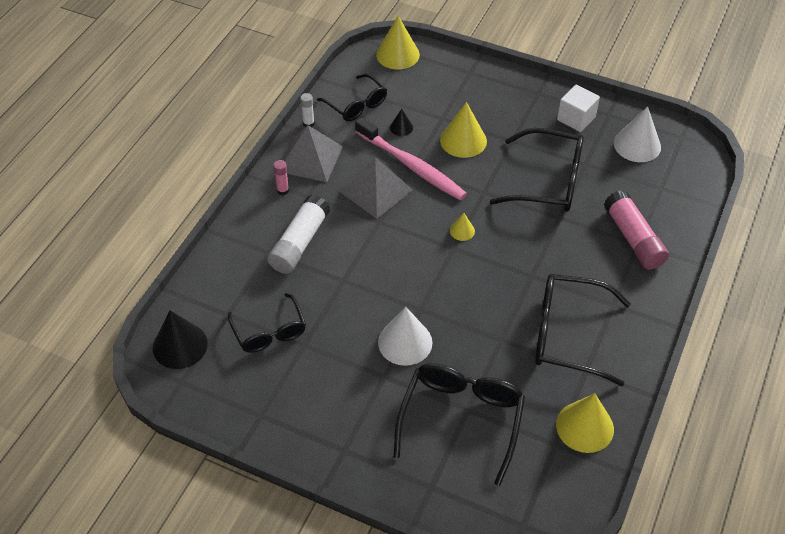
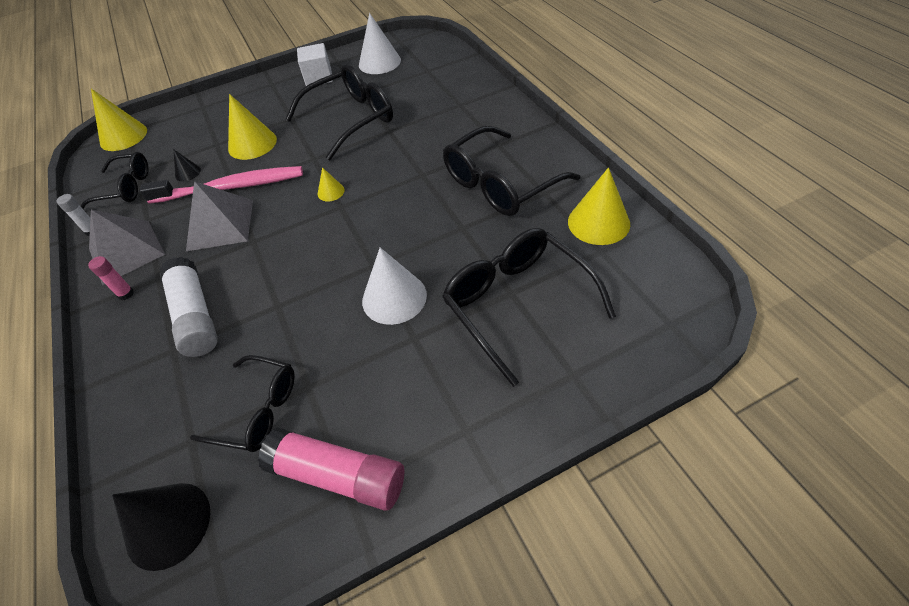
camera: 45 degrees left, 0 degrees up
(633, 238) = (453, 104): pink glue stick -> pink glue stick (338, 475)

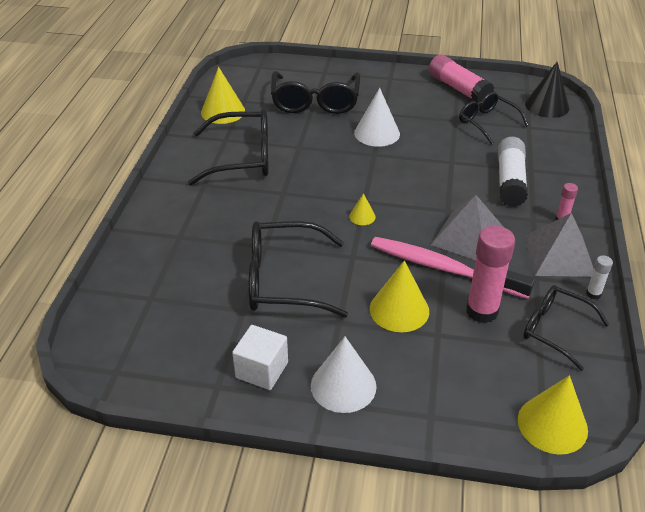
camera: 150 degrees left, 10 degrees down
(188, 173) = (482, 311): black cone -> pink glue stick
(379, 62) = (177, 347): white cone -> white cone (343, 385)

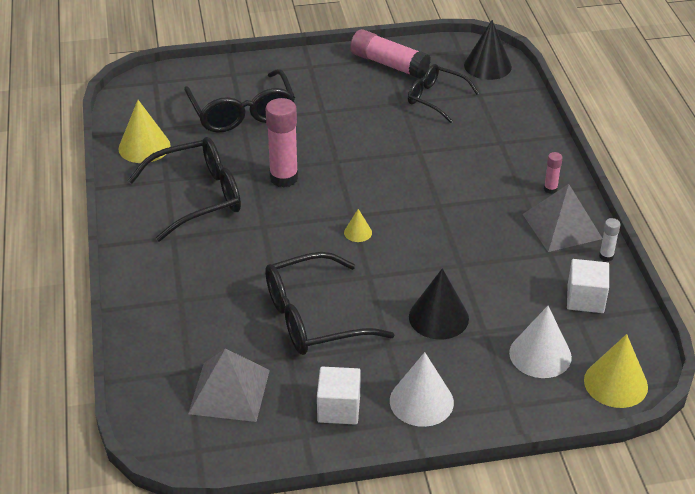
camera: 20 degrees left, 0 degrees up
(377, 133) = (327, 136): white cone -> white cone (540, 354)
(399, 310) = (438, 317): yellow cone -> black cone
(445, 269) = (463, 266): pink toothbrush -> none
(468, 237) = (471, 228): grey pyramid -> grey pyramid (229, 391)
(482, 311) = (514, 299): pink glue stick -> pink glue stick (284, 178)
(510, 181) = (485, 159): white glue stick -> none
(554, 330) = (585, 299): black glasses -> white cube

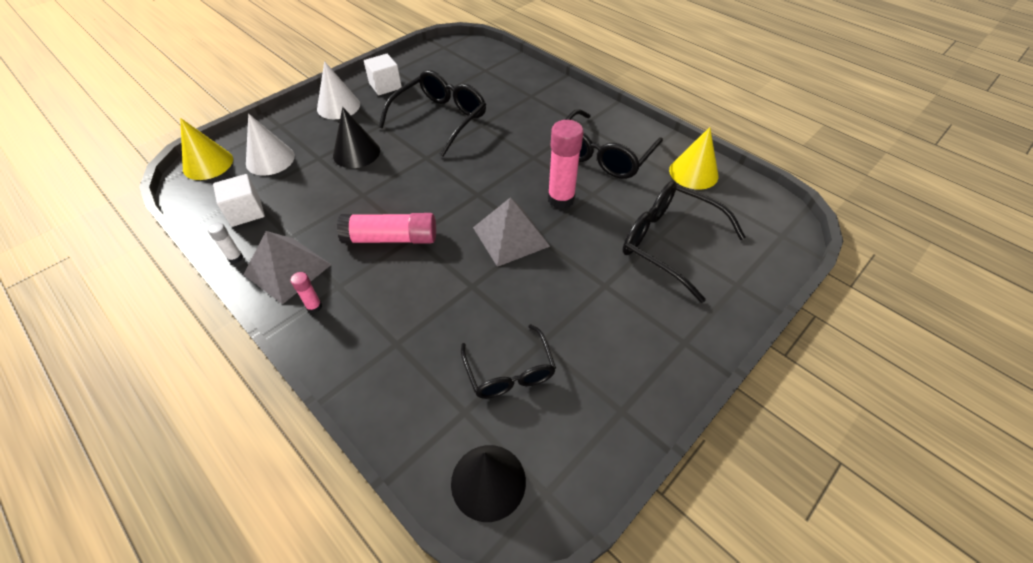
camera: 145 degrees right, 10 degrees up
(229, 391) = (453, 70): grey pyramid -> grey pyramid (510, 236)
(358, 232) = (461, 183): yellow cone -> none
(389, 64) = (608, 401): pink glue stick -> pink glue stick (391, 238)
(435, 98) = (510, 372): black glasses -> black glasses turned 75 degrees clockwise

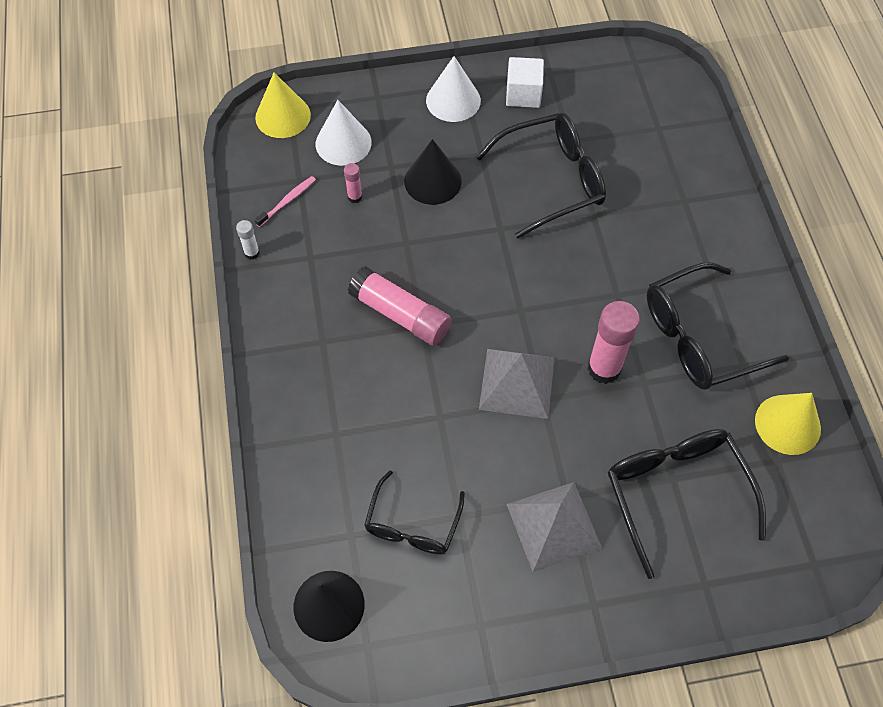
camera: 35 degrees right, 10 degrees up
(246, 212) = (287, 201): white cube -> pink toothbrush
(287, 269) = (289, 294): grey pyramid -> grey pyramid (553, 526)
(314, 306) = (289, 350): pink glue stick -> pink glue stick (355, 197)

